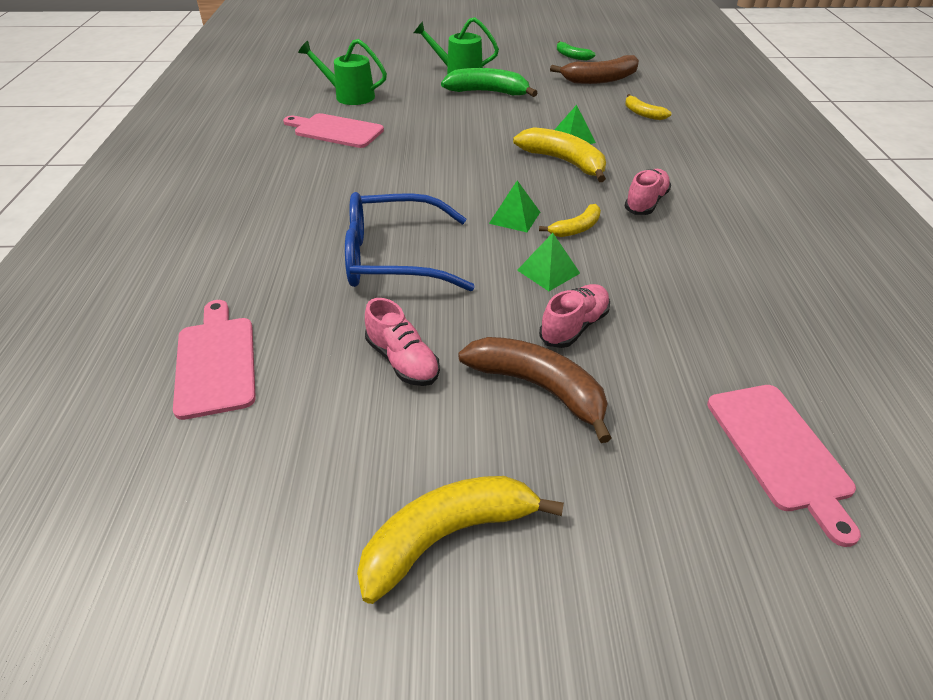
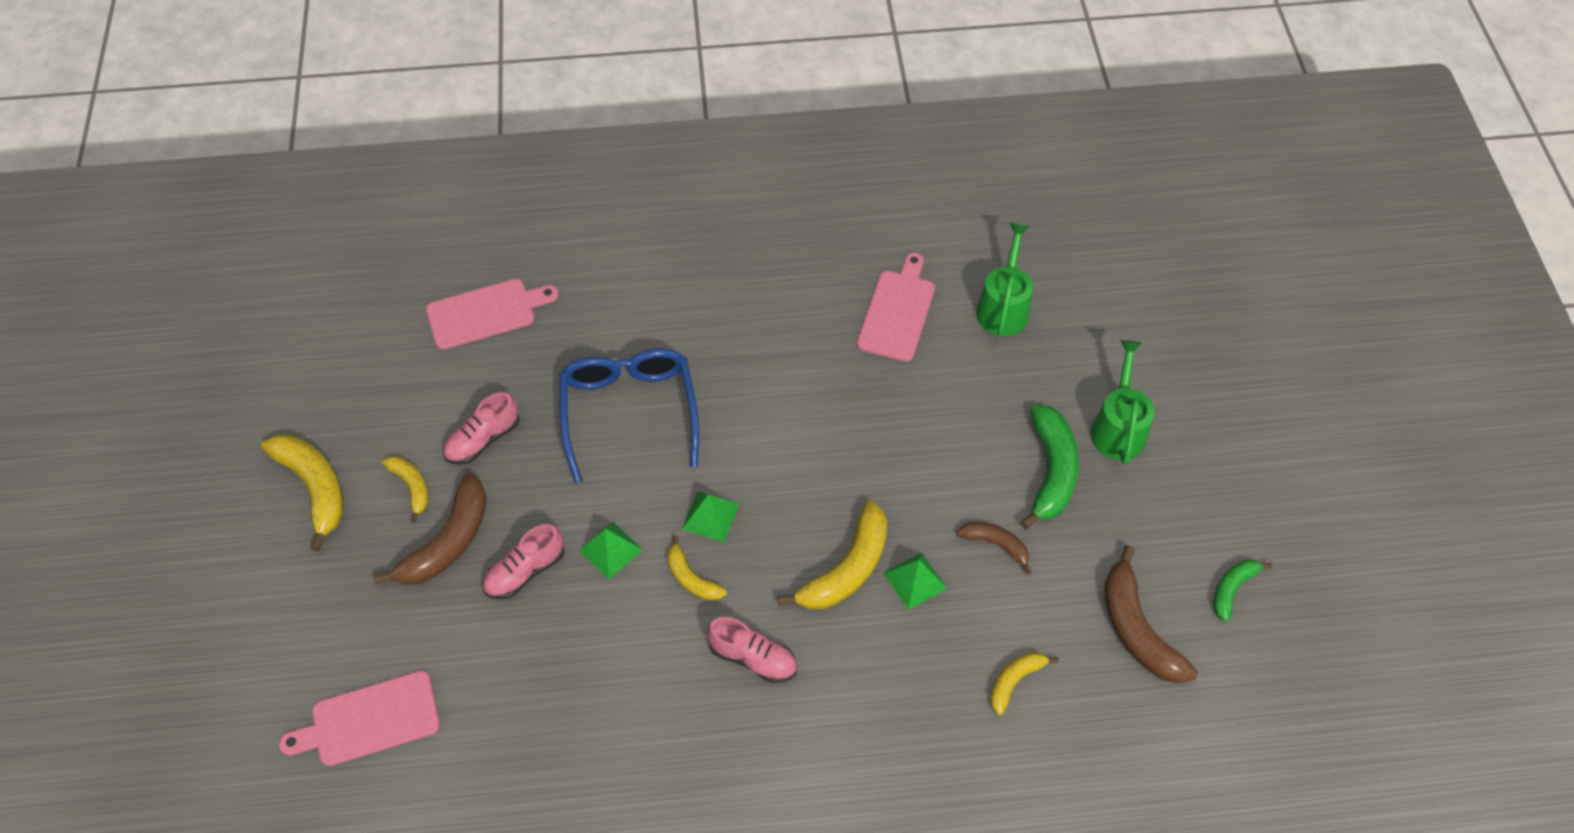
camera: 85 degrees right, 15 degrees up
(459, 424) = (411, 487): none -> yellow banana
(543, 112) = (996, 544): none -> brown banana
(574, 326) = (525, 571): pink shoe -> pink shoe turned 105 degrees clockwise

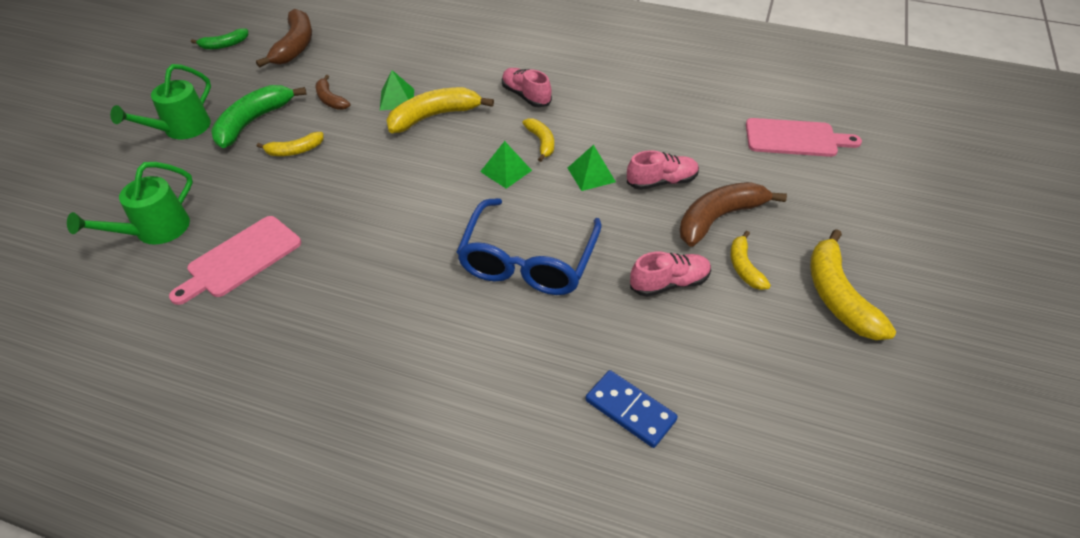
camera: 155 degrees left, 10 degrees down
(486, 313) = (630, 410): pink cutting board -> blue domino
(1014, 681) = (383, 47): yellow banana -> yellow banana (295, 151)

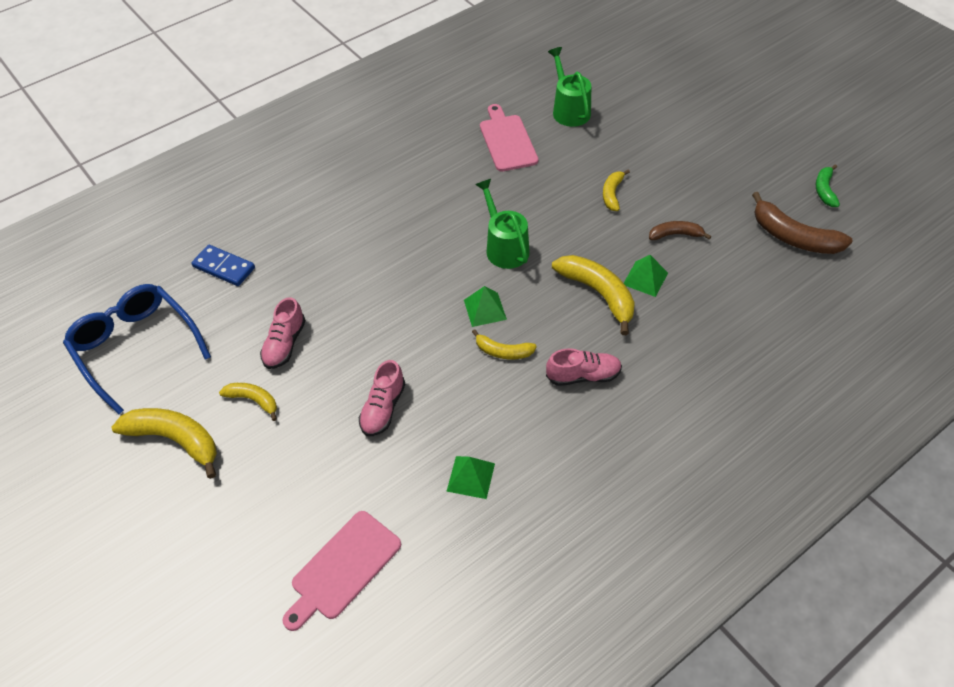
camera: 125 degrees right, 5 degrees up
(181, 129) = (689, 140): green watering can -> green watering can (504, 247)
(253, 122) = (672, 180): green banana -> none
(434, 116) = (598, 294): yellow banana -> yellow banana turned 45 degrees counterclockwise
(528, 260) = (378, 277): blue glasses -> blue glasses (136, 348)
(591, 174) = (433, 364): green pyramid -> green pyramid (471, 477)
(630, 410) = (224, 267): blue domino -> blue domino turned 45 degrees clockwise
(719, 218) = (310, 420): brown banana -> none

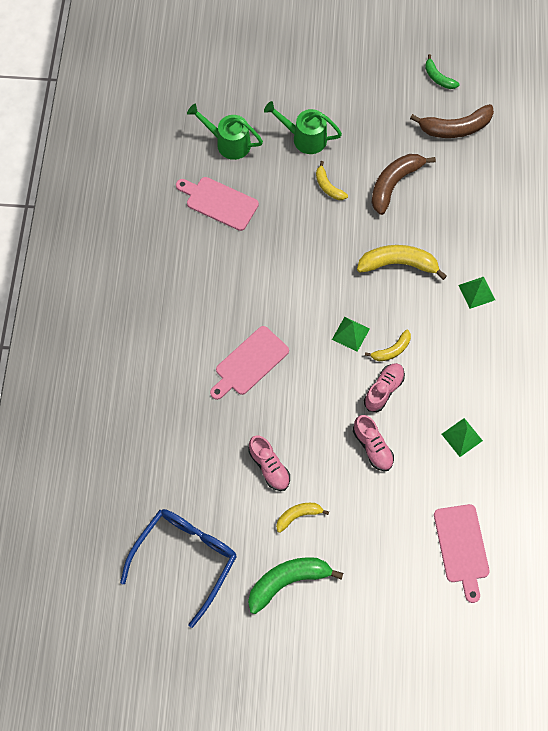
camera: 50 degrees left, 15 degrees up
(136, 348) = (185, 559): blue glasses -> blue glasses turned 120 degrees clockwise
(175, 440) = (288, 581): yellow banana -> green banana
(224, 267) = (163, 458): blue domino -> none
(376, 260) = (249, 363): none -> pink cutting board
(504, 247) = (311, 282): green watering can -> green watering can (304, 138)
(583, 376) = (448, 323): pink shoe -> pink shoe (383, 390)
(645, 278) = (411, 230): green pyramid -> green pyramid (476, 292)
(675, 235) = (394, 184): brown banana -> brown banana, size x1.76

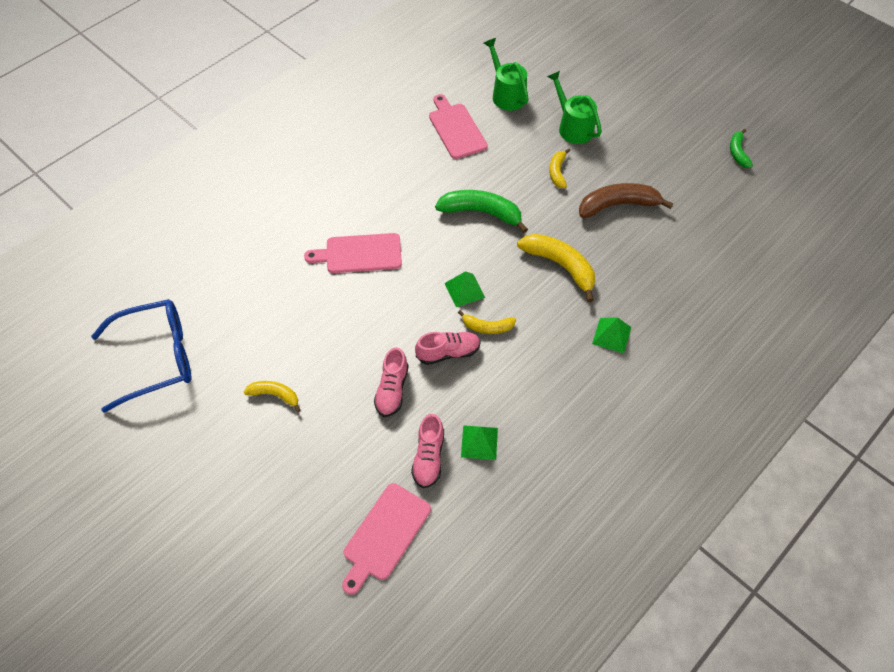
camera: 40 degrees right, 10 degrees down
(269, 467) = (292, 340): pink shoe -> pink shoe (428, 457)
(288, 581) = (212, 439): green banana -> green banana (481, 212)
(455, 128) = (717, 198): brown banana -> none

